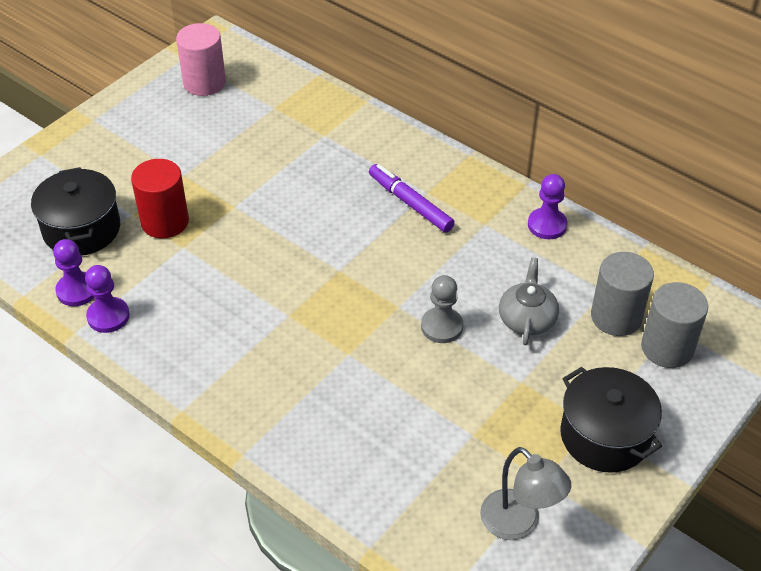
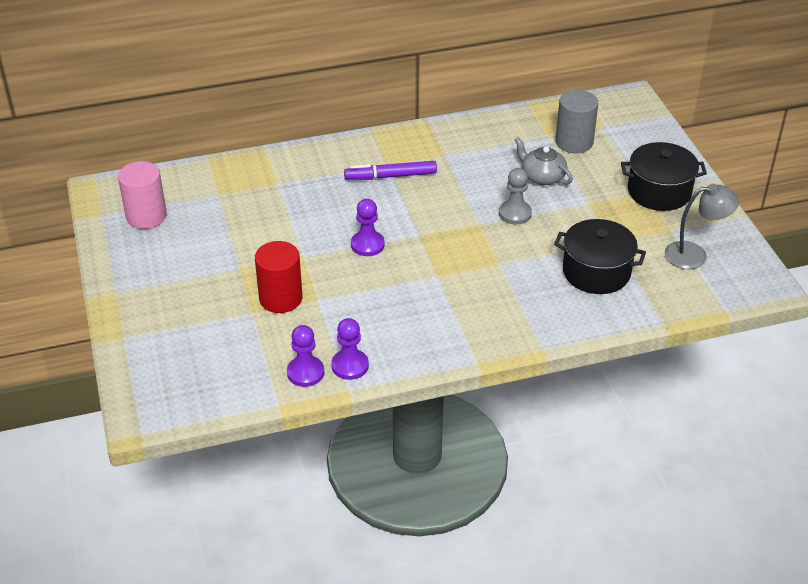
camera: 55 degrees left, 5 degrees down
(82, 229) = (240, 345): black pot -> black pot (596, 272)
(547, 225) = (472, 130): purple pawn -> purple pawn (367, 245)
(667, 348) = (615, 136): grey cylinder -> none

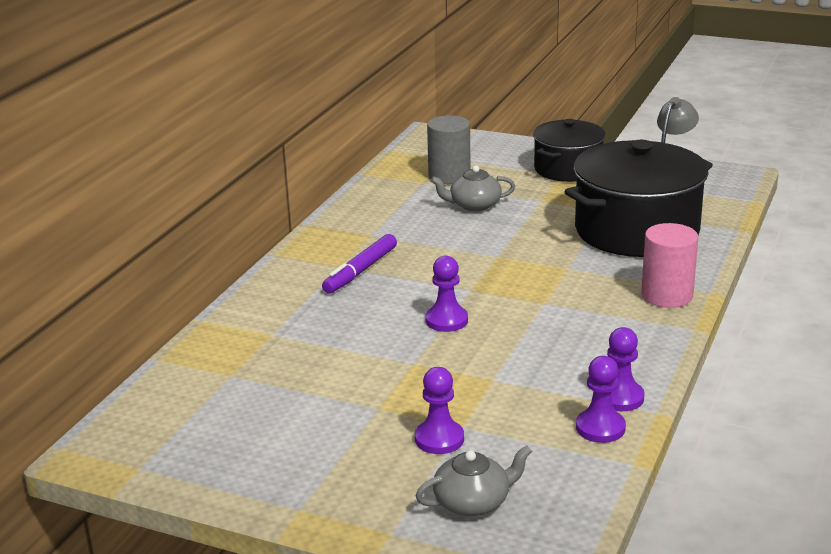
camera: 50 degrees left, 15 degrees down
(146, 216) = (193, 436): pink cylinder -> pink cylinder (667, 295)
(179, 355) = (473, 502): none -> grey teapot
(229, 310) = (439, 439): none -> purple pawn
(280, 298) = (462, 400): red cylinder -> none
(515, 213) = (507, 235): grey pawn -> none
(596, 272) = (636, 231): black pot -> black pot, size x1.64

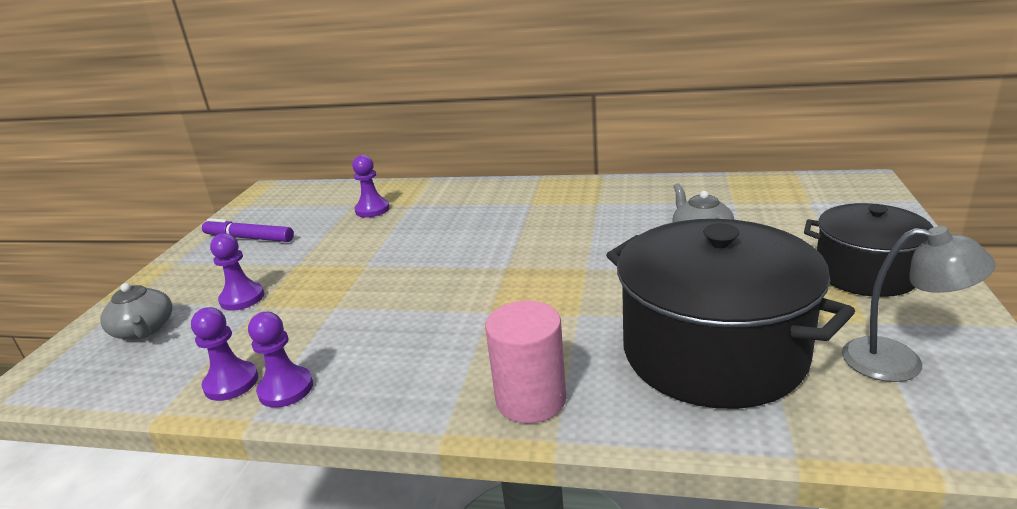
camera: 80 degrees right, 0 degrees up
(360, 271) = (524, 212): purple marker -> purple marker (249, 238)
(446, 320) = (441, 266): purple pawn -> purple pawn (372, 210)
(449, 176) = (763, 210): grey cylinder -> none

